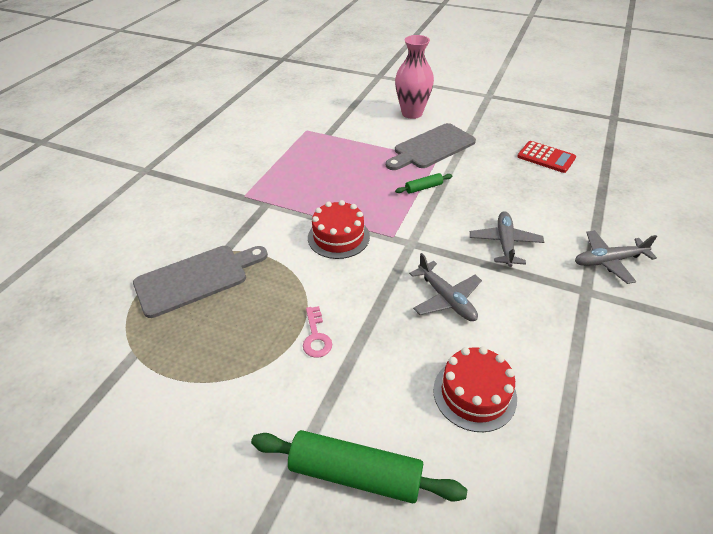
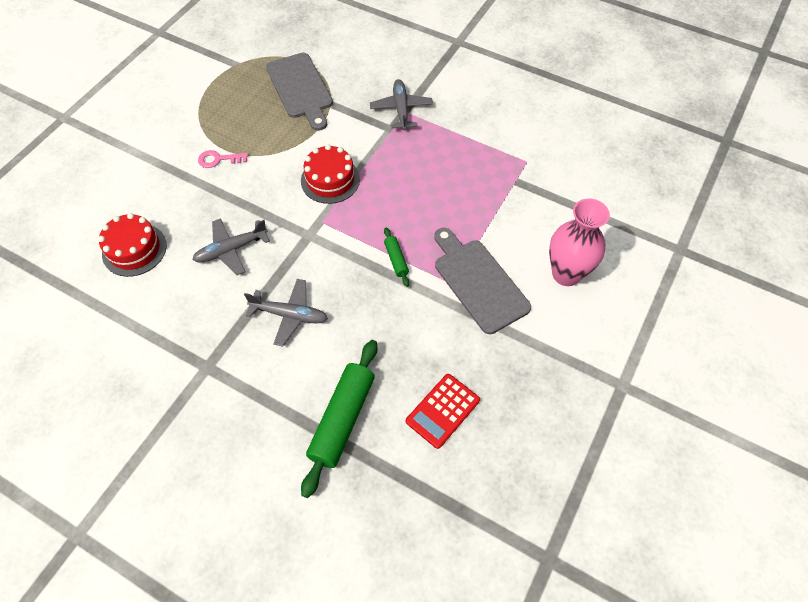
camera: 95 degrees right, 15 degrees up
(355, 474) = (104, 174): green rolling pin -> green rolling pin (342, 419)
(608, 261) = (240, 406): grey plane -> grey plane (401, 109)

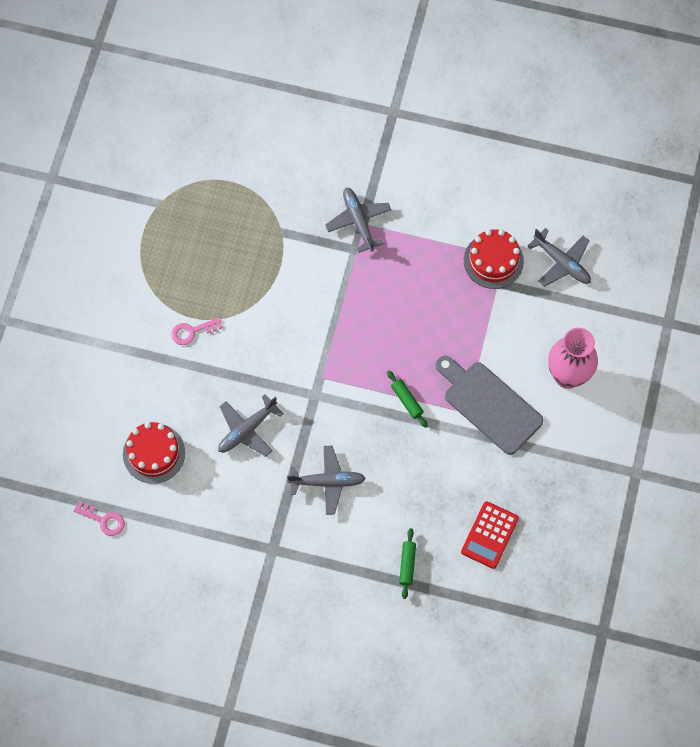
camera: 15 degrees left, 10 degrees up
(56, 297) = (103, 520): none -> pink key
(300, 89) = (242, 220): grey cutting board -> none
(330, 180) = (314, 328): red cake -> red cake (493, 261)
(342, 419) = (407, 565): green rolling pin -> green rolling pin, size x0.48
(581, 177) = (562, 263): none -> grey plane

